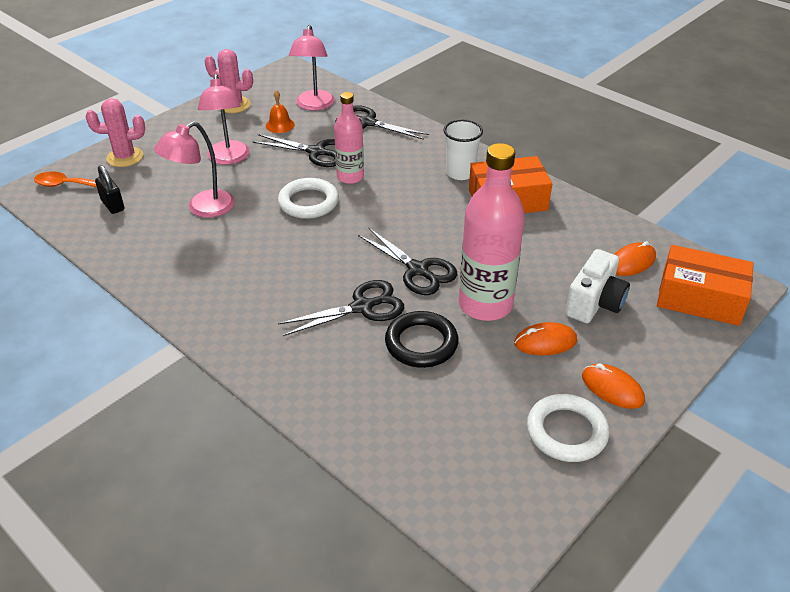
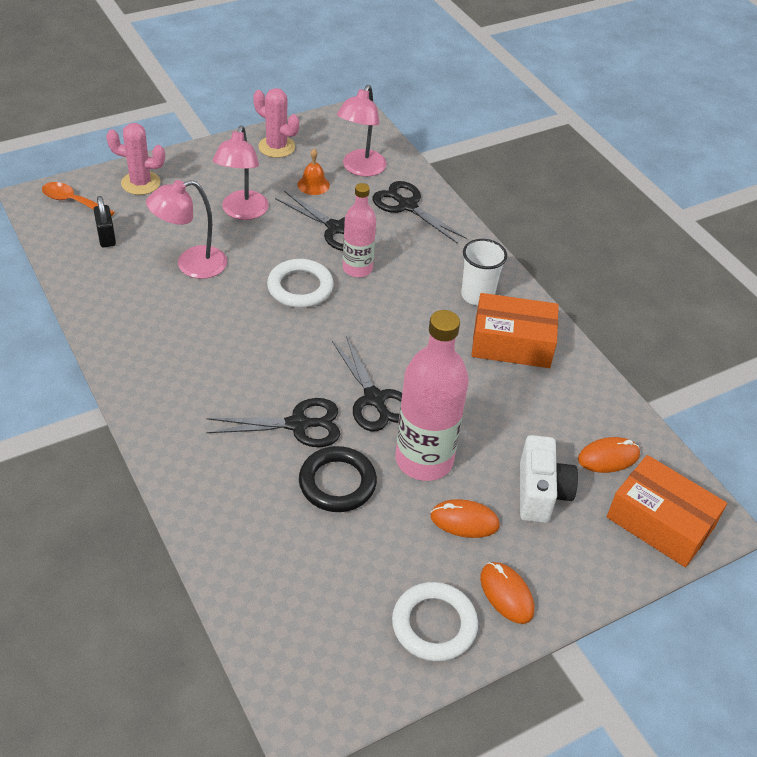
camera: 15 degrees right, 5 degrees up
(594, 303) = (541, 493): white camera -> white camera turned 45 degrees counterclockwise

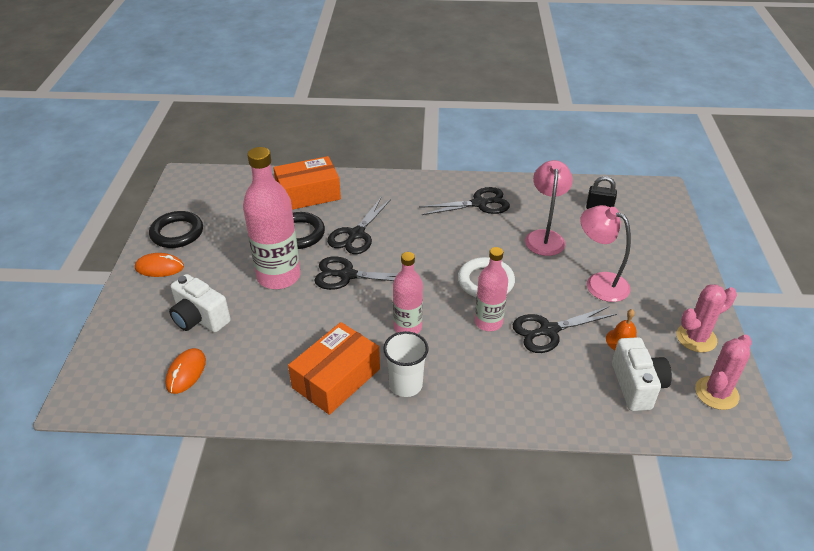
camera: 125 degrees right, 5 degrees down
(73, 201) = (651, 204): orange spoon -> none
(140, 183) = (663, 240): pink cactus -> pink cactus (716, 393)
(360, 169) = (637, 386): pink lamp -> white camera
(407, 206) = (559, 395): black scissors -> black scissors (479, 203)
(410, 320) = (407, 327): none -> pink bottle
(434, 625) = (177, 233): white ring -> black ring
(464, 521) = (220, 273): orange mouse -> none
(660, 522) = (114, 368): orange box -> orange box (308, 194)

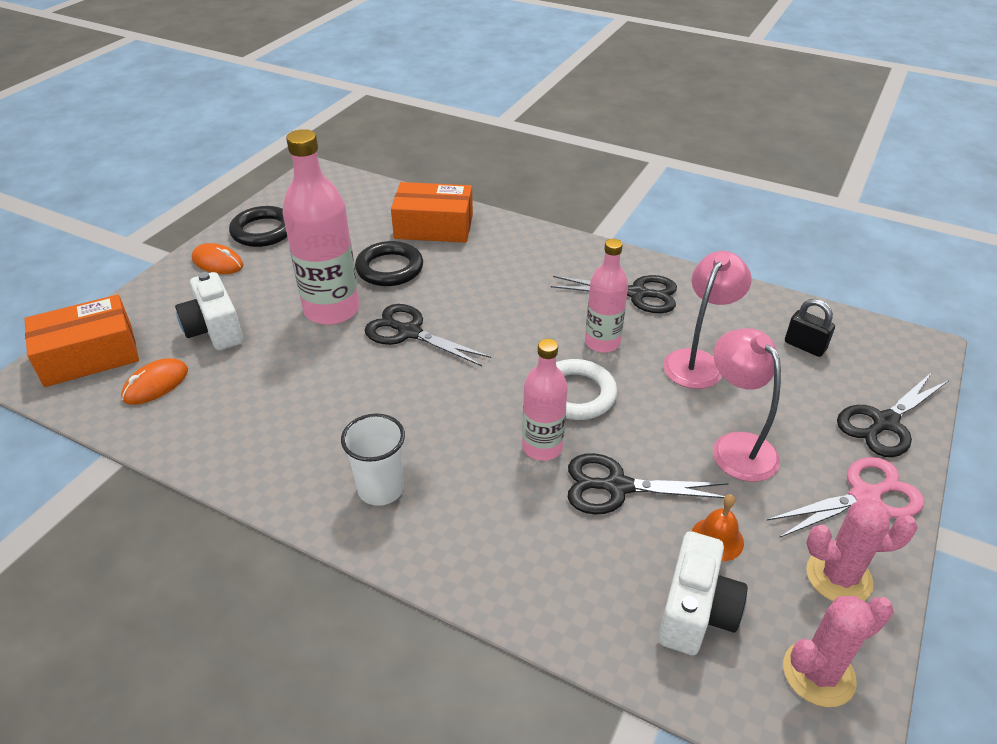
camera: 25 degrees right, 0 degrees up
(336, 378) = (306, 450): orange box -> orange box (89, 355)
(356, 234) = (455, 288): black scissors -> black scissors (884, 423)
(407, 327) = (435, 418): pink bottle -> pink bottle (602, 343)
(683, 288) = (865, 496): none -> pink scissors

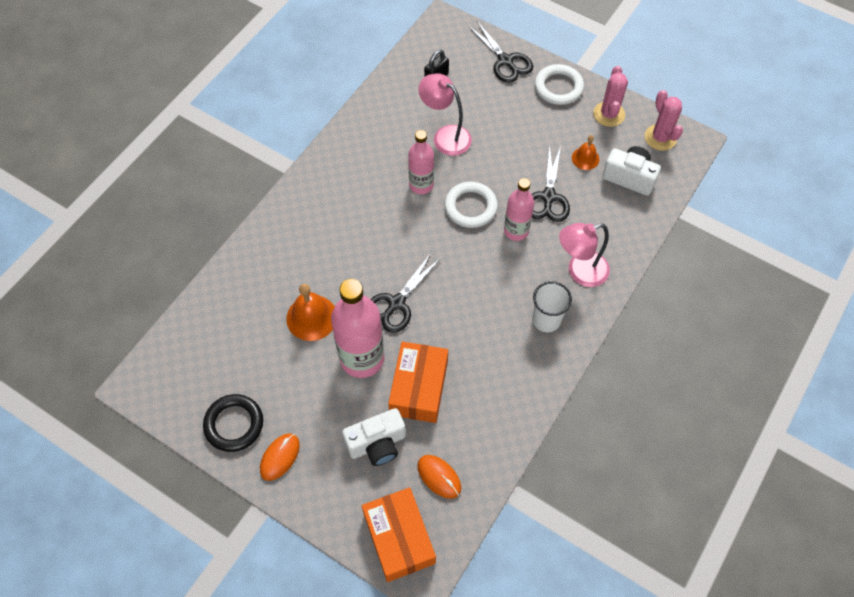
camera: 85 degrees left, 20 degrees up
(389, 268) = (311, 317): black ring -> orange bell
(434, 227) = (254, 283): orange box -> orange box (419, 388)
(636, 294) = (370, 156): black scissors -> none
(736, 446) = (520, 134): pink lamp -> pink lamp (580, 272)
(865, 496) = (558, 87): pink scissors -> white ring

